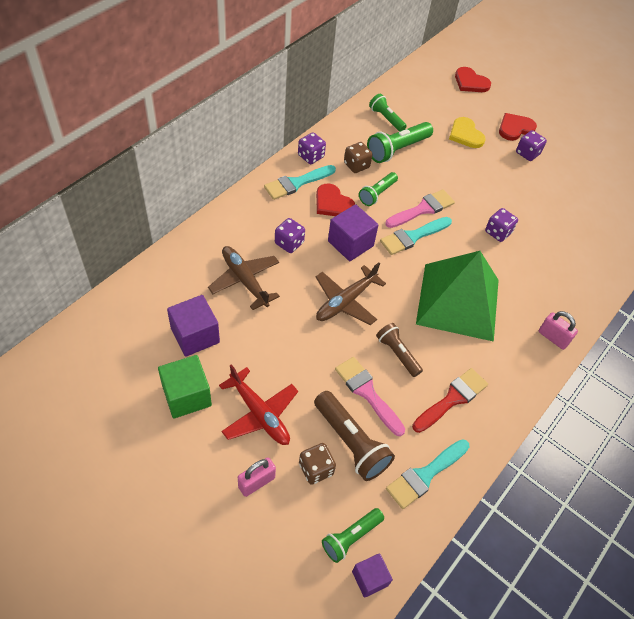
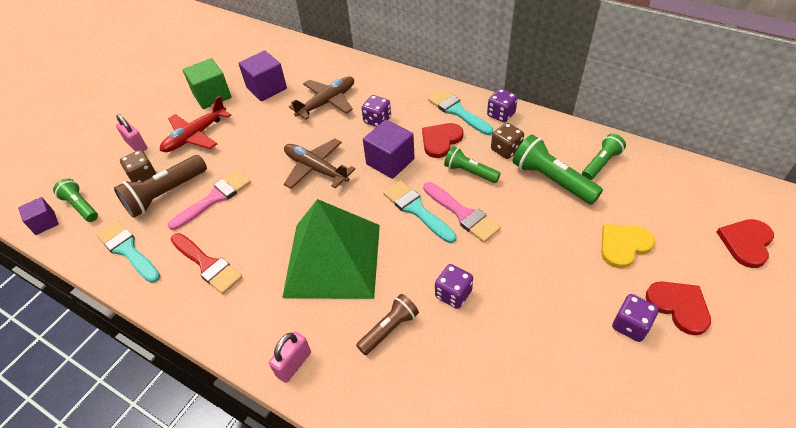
camera: 90 degrees right, 5 degrees down
(397, 353) = (259, 214): brown flashlight -> brown flashlight (389, 329)

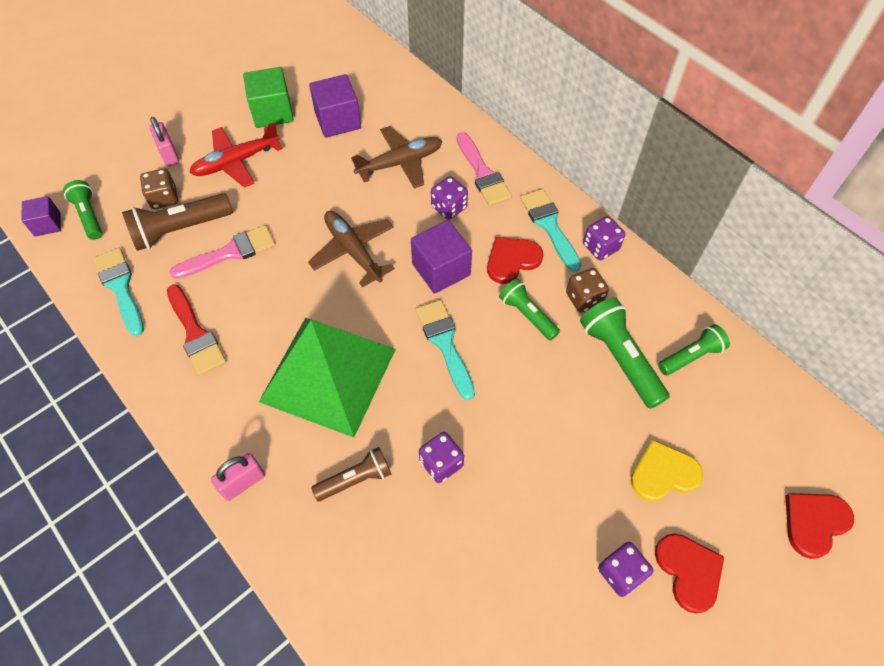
camera: 15 degrees right, 10 degrees up
(462, 214) = (495, 367): pink brush -> pink brush (482, 173)

